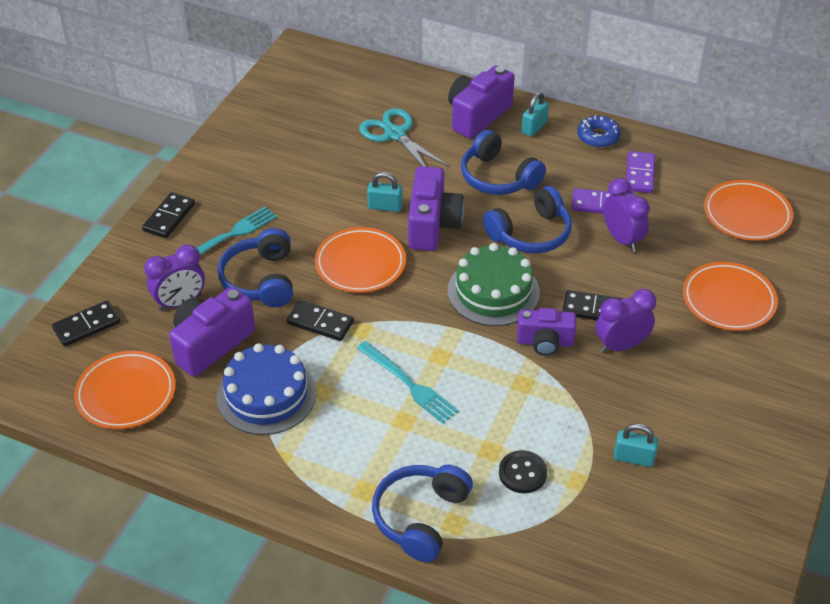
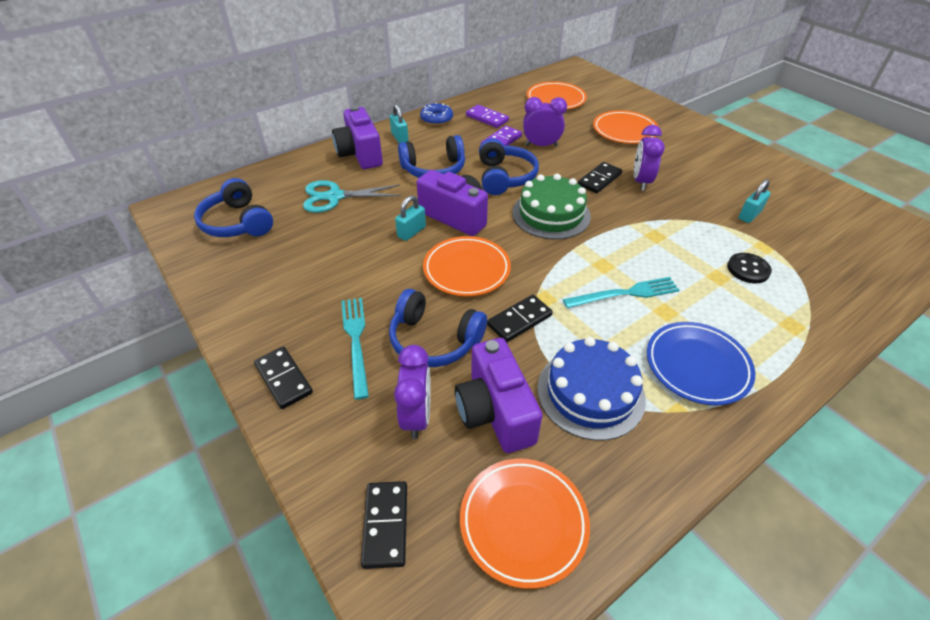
camera: 60 degrees left, 0 degrees up
(345, 459) = (697, 366): none -> blue plate
(420, 517) = (781, 342): blue headphones -> blue headphones (237, 223)
(545, 342) = (619, 211): purple camera -> none

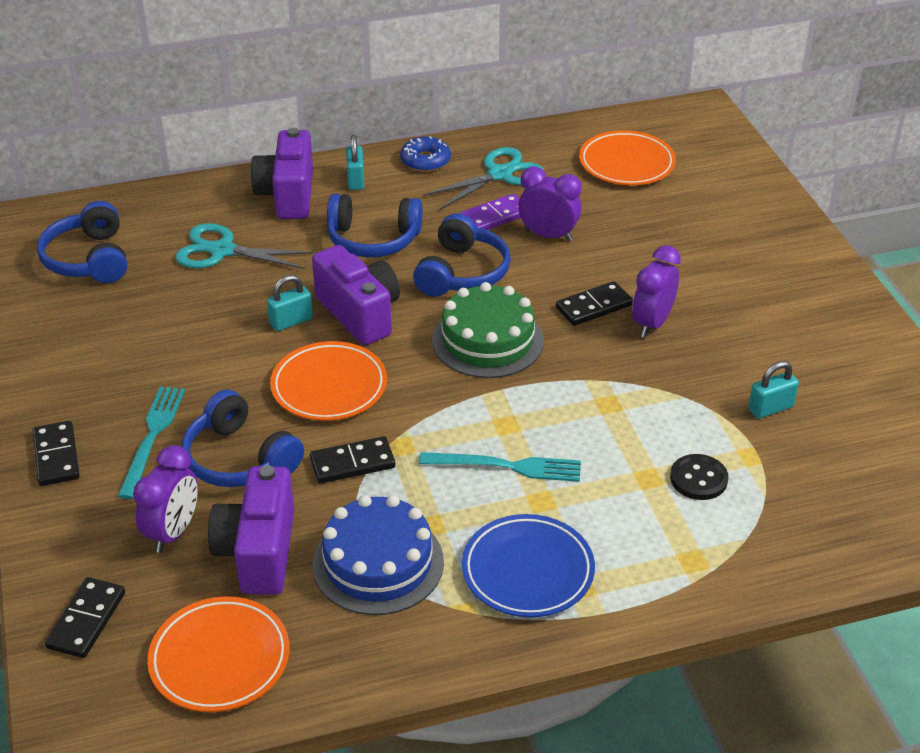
camera: 20 degrees right, 5 degrees down
(487, 118) = (499, 174): purple domino -> turquoise scissors
(624, 131) = (693, 239): orange plate -> none

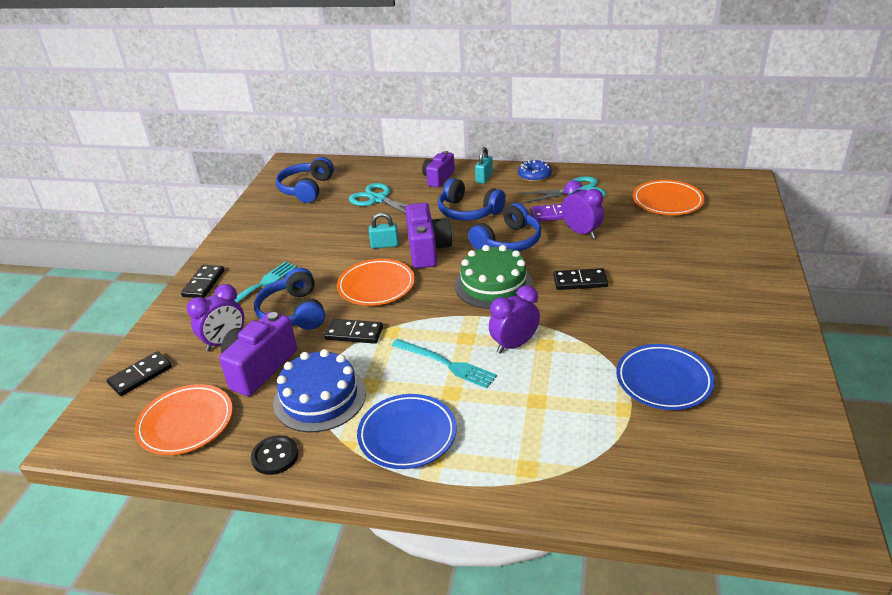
camera: 30 degrees right, 5 degrees down
(288, 195) = (438, 178): purple camera -> purple camera, size x0.66
(652, 323) = (614, 302): purple clock -> purple clock (514, 345)
(698, 479) = (573, 413): black button -> black button (275, 456)
(770, 408) = (663, 381): turquoise padlock -> blue plate

